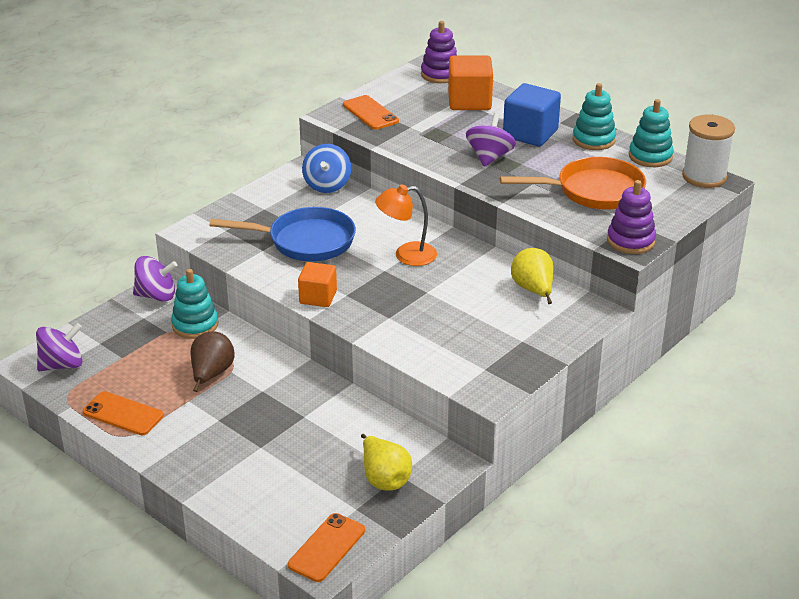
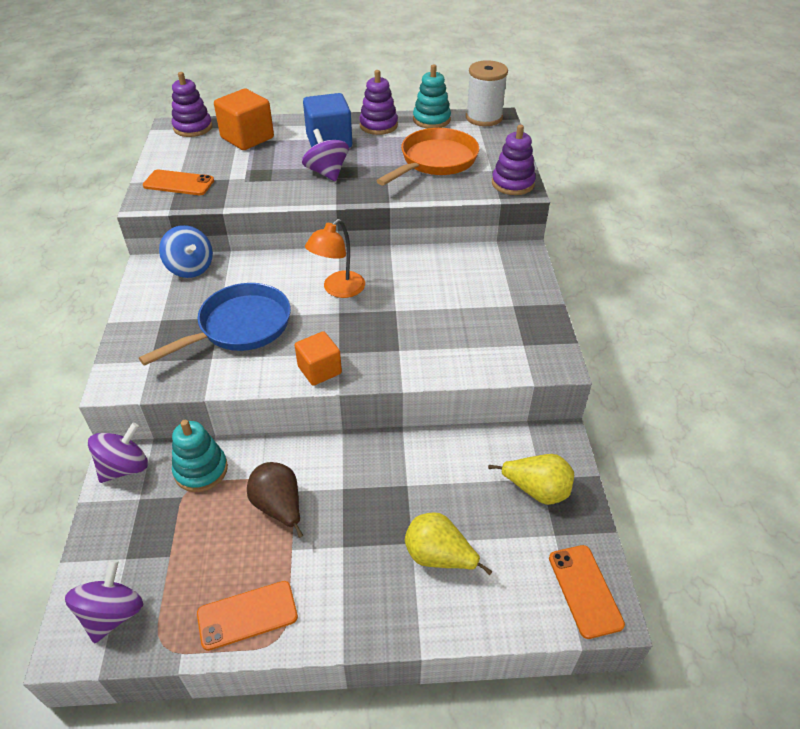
camera: 45 degrees left, 10 degrees up
(533, 290) = (464, 262): yellow pear -> yellow pear (439, 557)
(593, 140) = (378, 125): turquoise stacking toy -> purple stacking toy

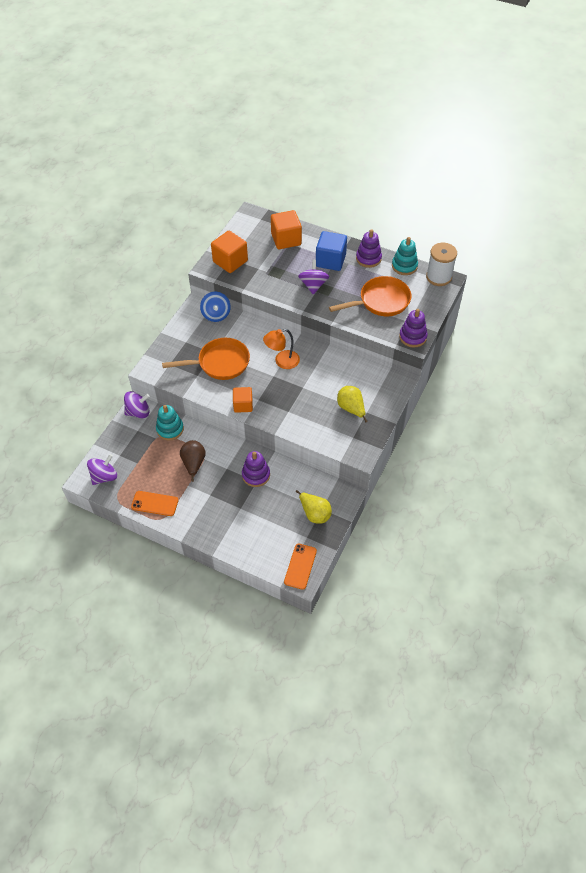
camera: 30 degrees right, 10 degrees up
(178, 183) = (230, 261): orange phone -> orange cube
(193, 128) = (260, 219): purple stacking toy -> purple stacking toy (256, 475)
(239, 327) = (220, 363): blue pan -> orange pan
(439, 557) = (248, 520): yellow pear -> yellow pear (351, 408)

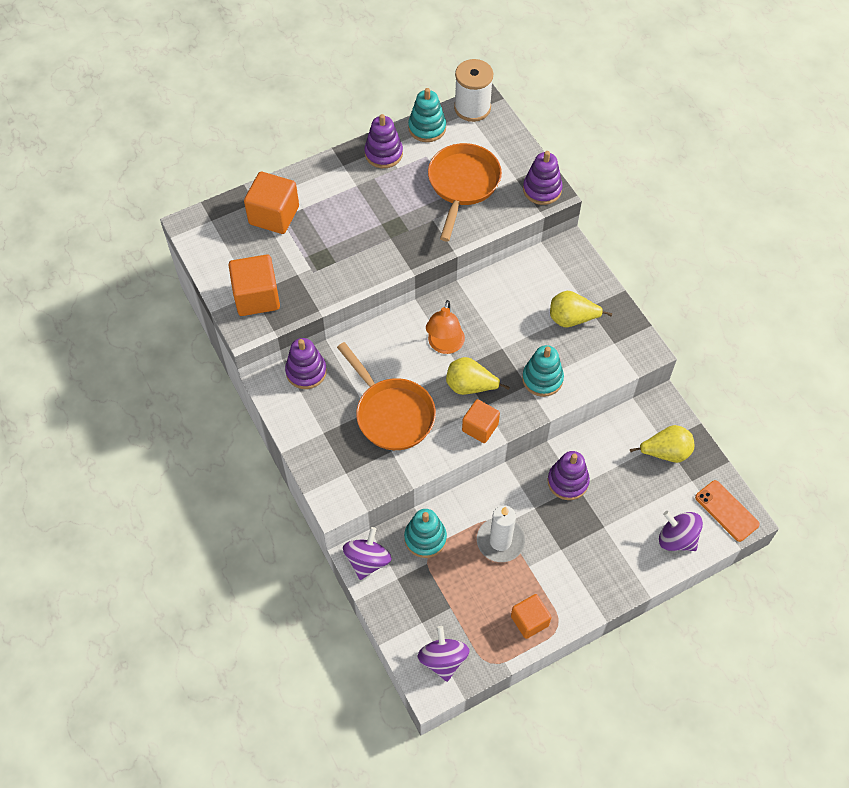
camera: 55 degrees left, 5 degrees up
(155, 503) = (529, 621): orange phone -> orange cube
(193, 463) = (500, 541): brown pear -> white candle
(216, 314) = (306, 371): blue spinning top -> purple stacking toy
(220, 363) = (392, 414): orange pan -> orange pan turned 120 degrees clockwise
(265, 386) = (470, 386): none -> yellow pear
(298, 416) = (542, 379): none -> turquoise stacking toy
(313, 285) = (378, 234): purple spinning top -> purple spinning top (677, 539)
(330, 260) = (353, 192): blue cube -> none

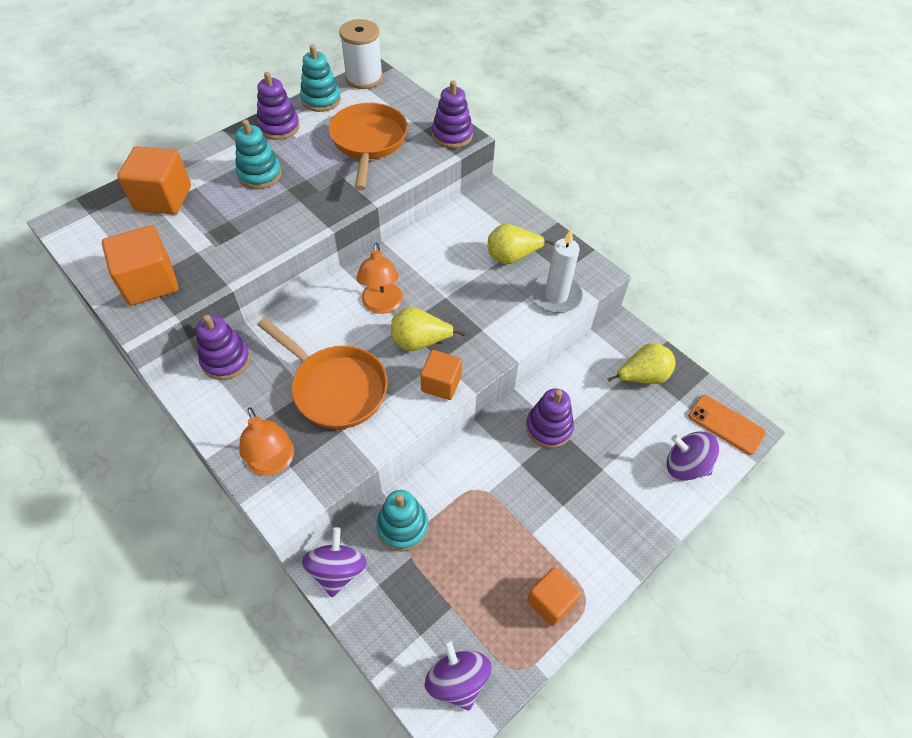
camera: 15 degrees left, 5 degrees down
(333, 467) = (273, 463): none -> orange lamp
(500, 541) = (491, 511): white candle -> white candle (556, 296)
(542, 379) = (497, 320): turquoise stacking toy -> turquoise stacking toy (259, 175)

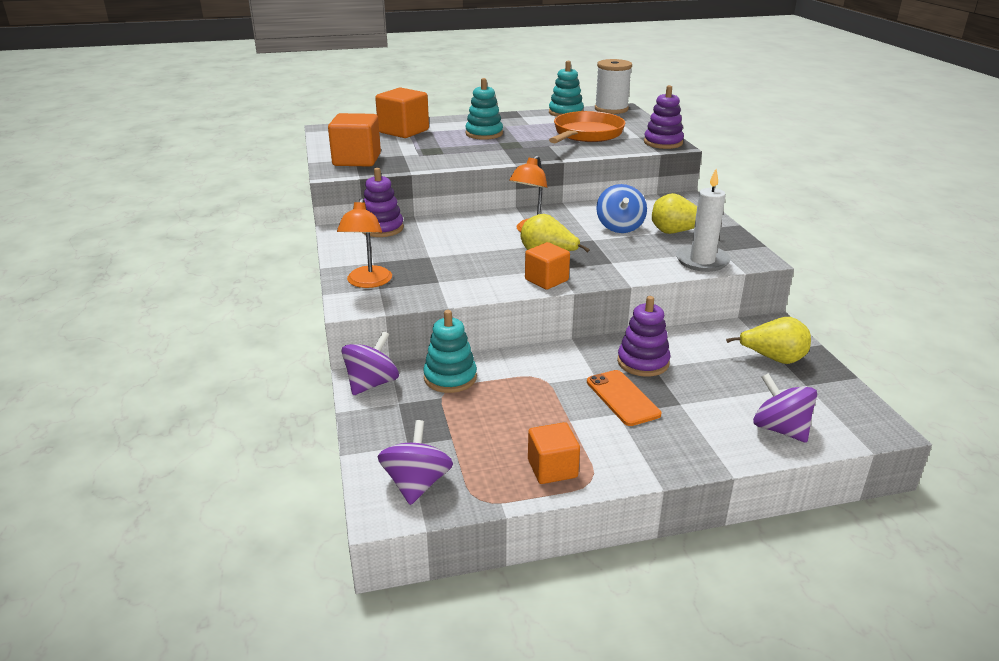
camera: 30 degrees right, 25 degrees down
(279, 127) = (520, 118): purple stacking toy -> none
(335, 388) = (453, 260): orange pan -> none
(458, 266) = (620, 227): none -> blue spinning top
(726, 424) = (853, 416): orange phone -> orange phone (622, 398)

